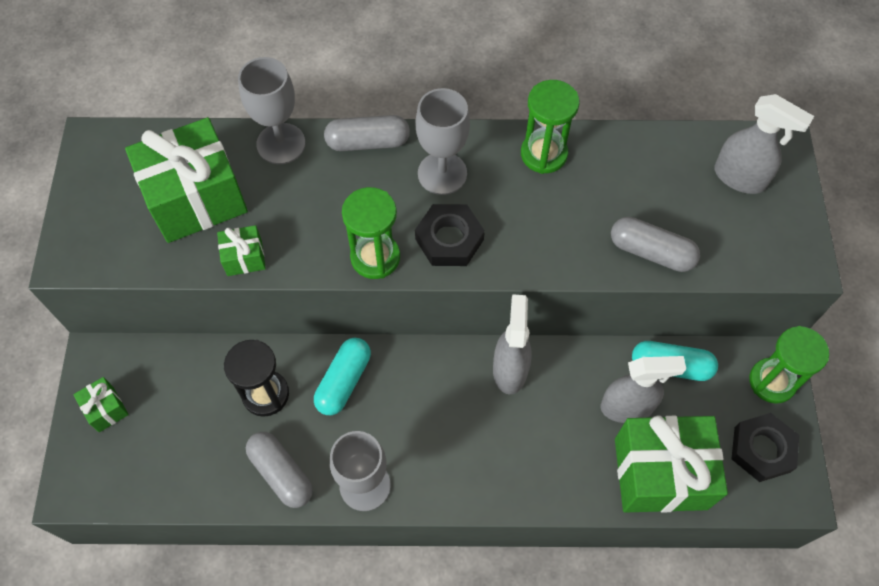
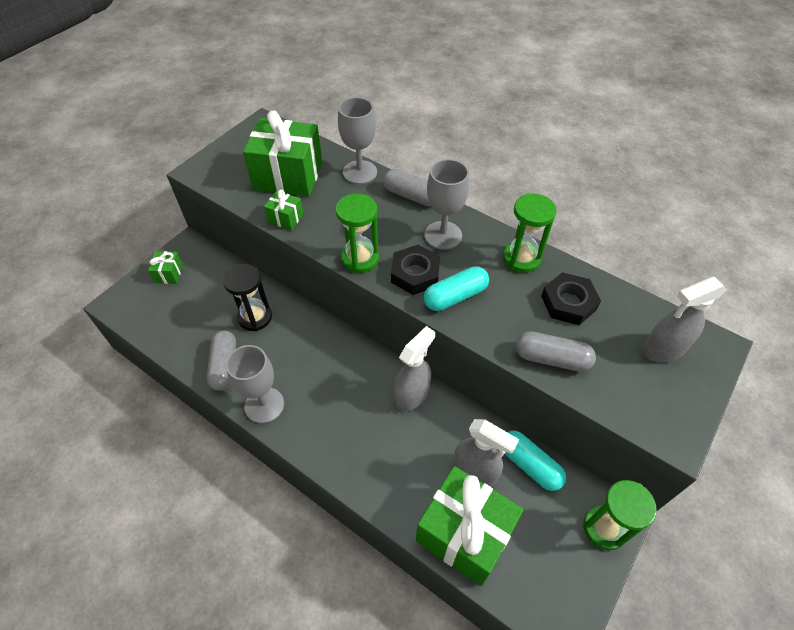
camera: 35 degrees right, 10 degrees down
(344, 381) = (304, 337): turquoise capsule -> turquoise capsule (455, 296)
(651, 252) = (551, 359): grey capsule -> grey capsule turned 45 degrees counterclockwise
(740, 178) = (663, 349): grey spray bottle -> grey spray bottle turned 90 degrees clockwise
(762, 449) = (559, 572): black nut -> black nut (568, 303)

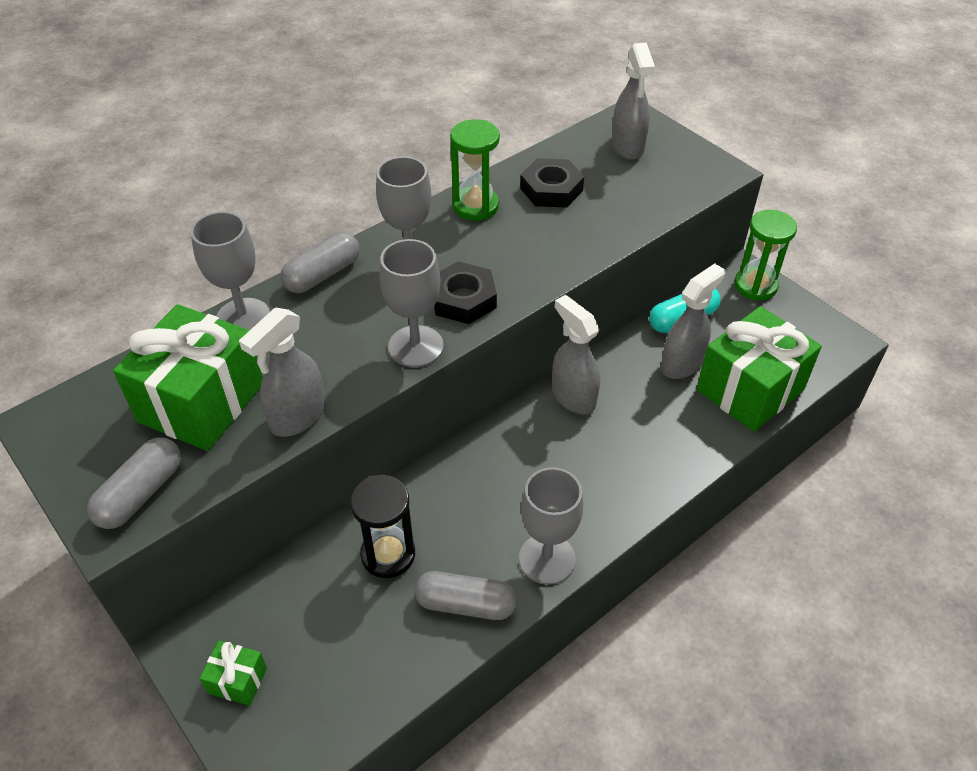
camera: 75 degrees left, 5 degrees down
(285, 218) = (297, 417): green gift -> grey spray bottle
(360, 259) = (415, 346): green hourglass -> grey goblet
(455, 296) = (512, 272): turquoise capsule -> none
(551, 359) = (619, 221): grey capsule -> grey capsule (141, 493)

